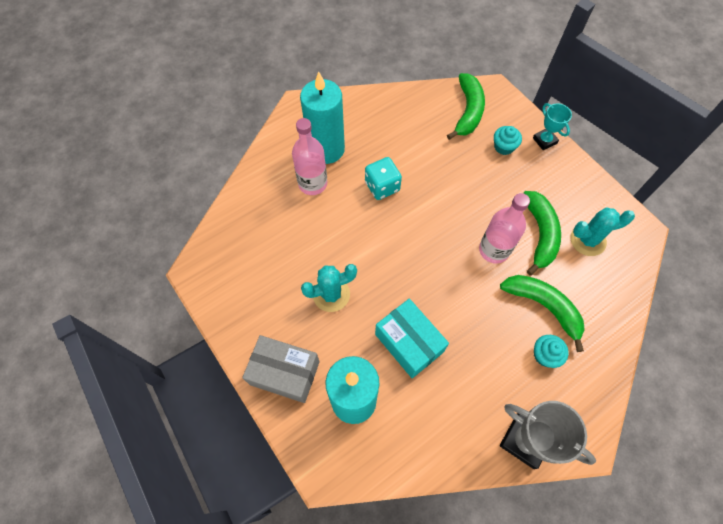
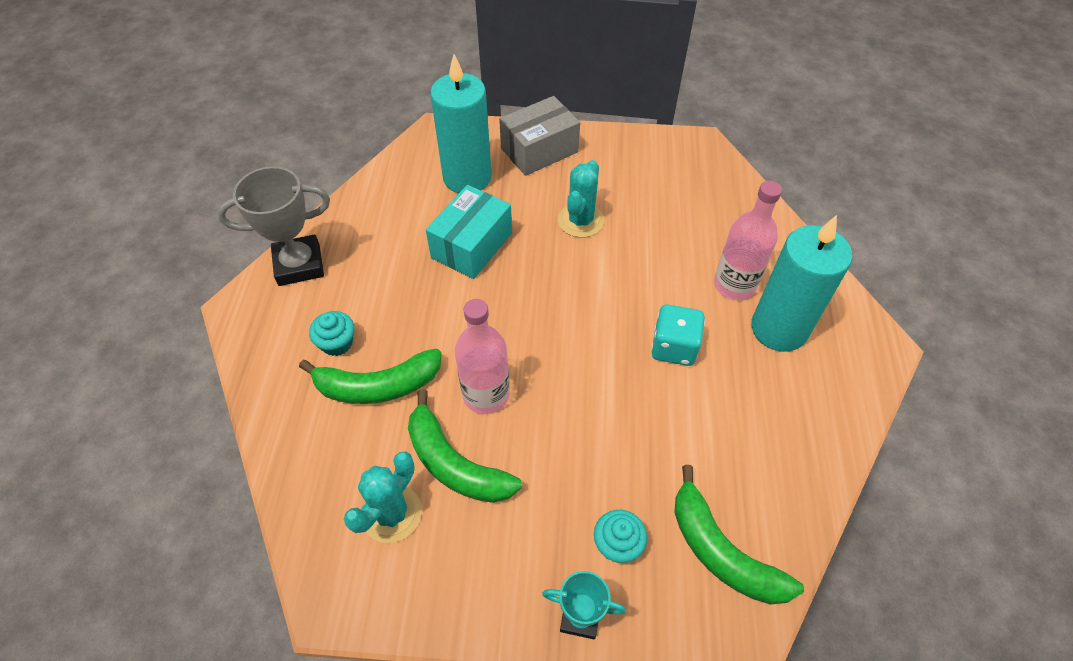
camera: 130 degrees right, 10 degrees down
(409, 343) = (472, 245): turquoise box -> turquoise box turned 60 degrees counterclockwise

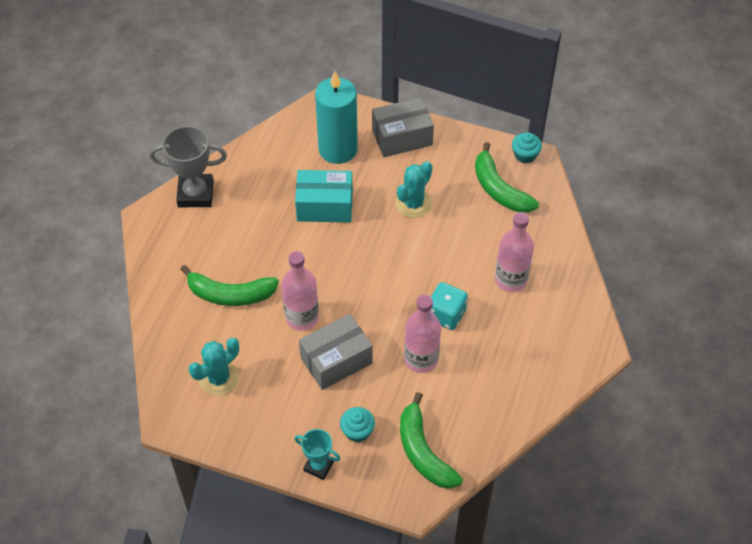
camera: 15 degrees right, 0 degrees up
(337, 343) = (209, 258): turquoise cupcake -> turquoise cupcake (525, 155)
(455, 463) = (268, 357): green banana -> green banana (499, 189)
(472, 245) = (325, 206): turquoise box -> turquoise box turned 45 degrees clockwise
(552, 445) = (336, 360): none -> grey box
(665, 415) = (421, 359): none -> pink bottle
(779, 329) = (529, 319): turquoise candle -> none

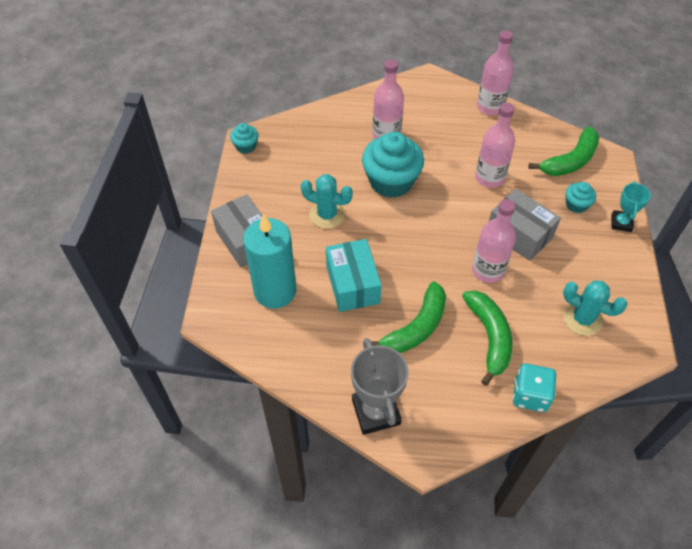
camera: 105 degrees left, 0 degrees up
(442, 267) = (391, 181): none -> turquoise cupcake
(446, 315) = (439, 170): turquoise dice -> turquoise dice (530, 395)
(499, 189) = (291, 157): green banana -> green banana (416, 327)
(533, 398) = (490, 107): none -> pink bottle

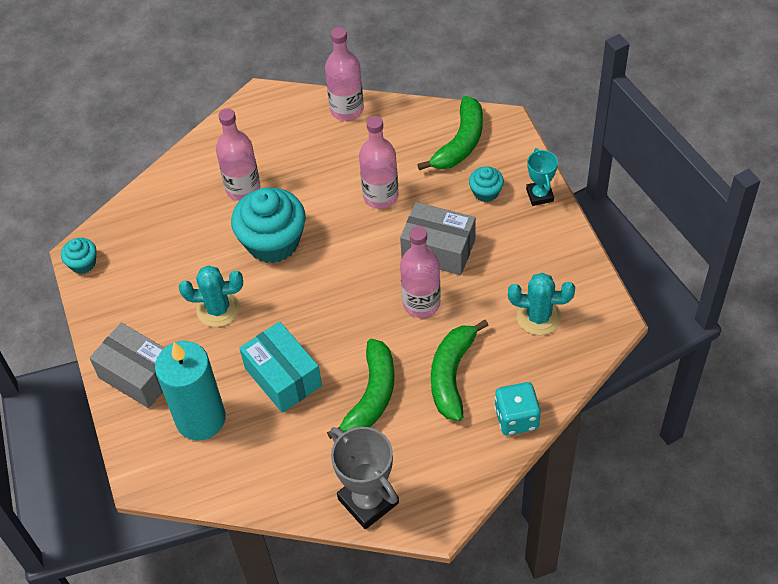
camera: 20 degrees left, 0 degrees up
(489, 337) = (452, 375): green banana -> green banana turned 135 degrees counterclockwise

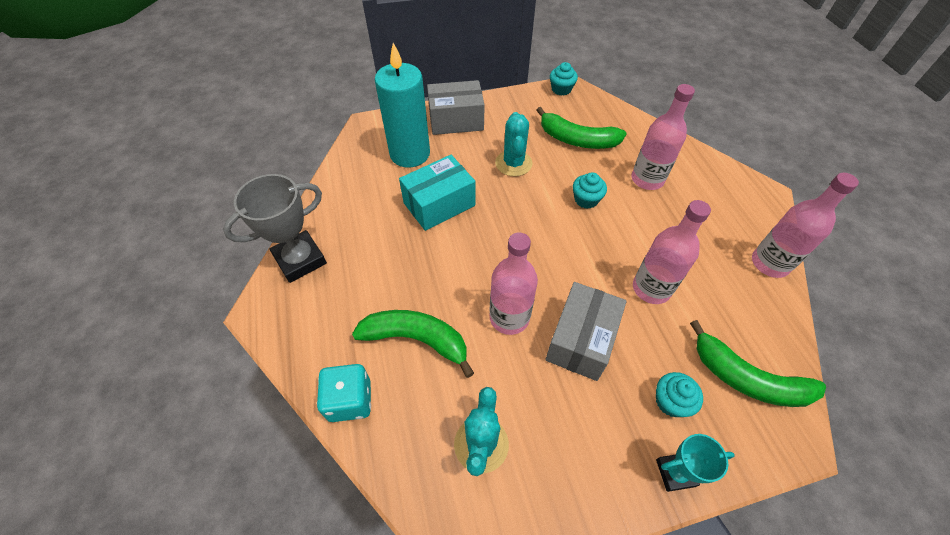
camera: 90 degrees right, 0 degrees up
(139, 375) = (456, 120): grey box -> grey box turned 45 degrees clockwise
(273, 242) = (586, 199): turquoise cupcake -> turquoise cupcake, size x0.48
(372, 396) = (406, 268): green banana -> green banana (577, 140)

